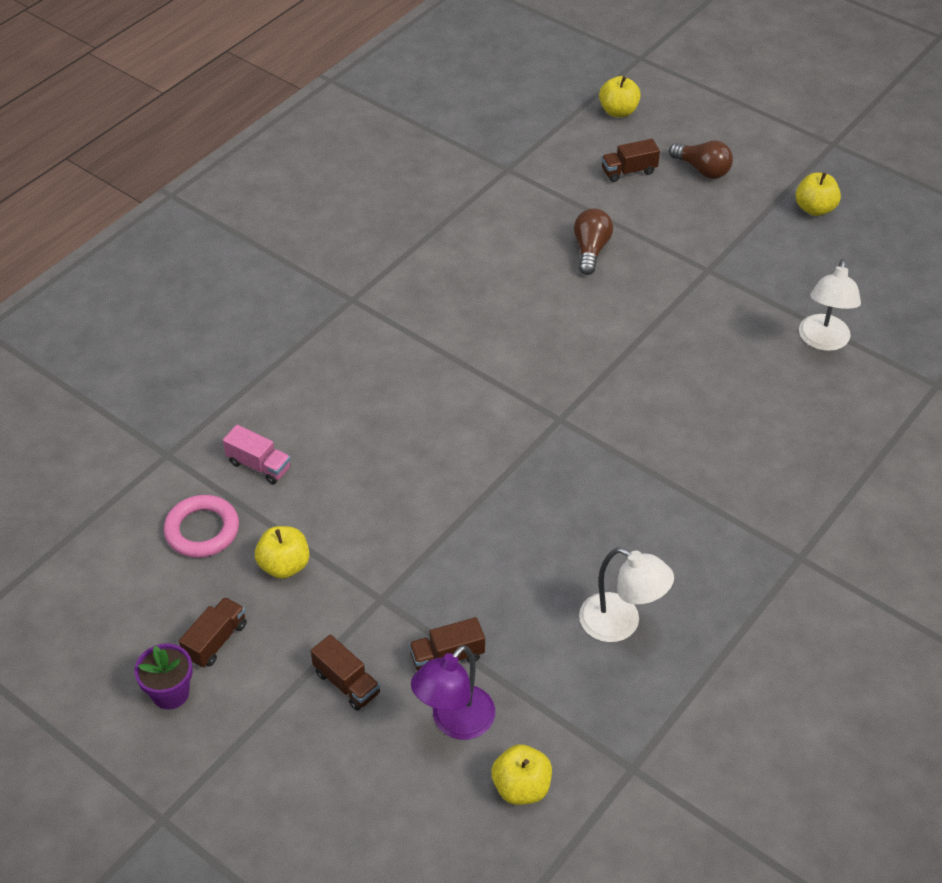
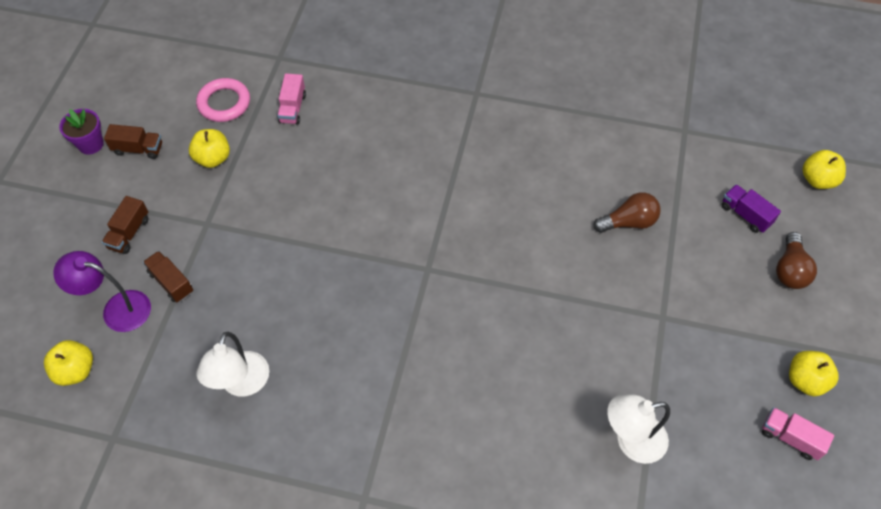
camera: 65 degrees right, 10 degrees up
(628, 171) = (745, 215): brown truck -> purple truck
(863, 241) = (790, 438): none -> pink truck

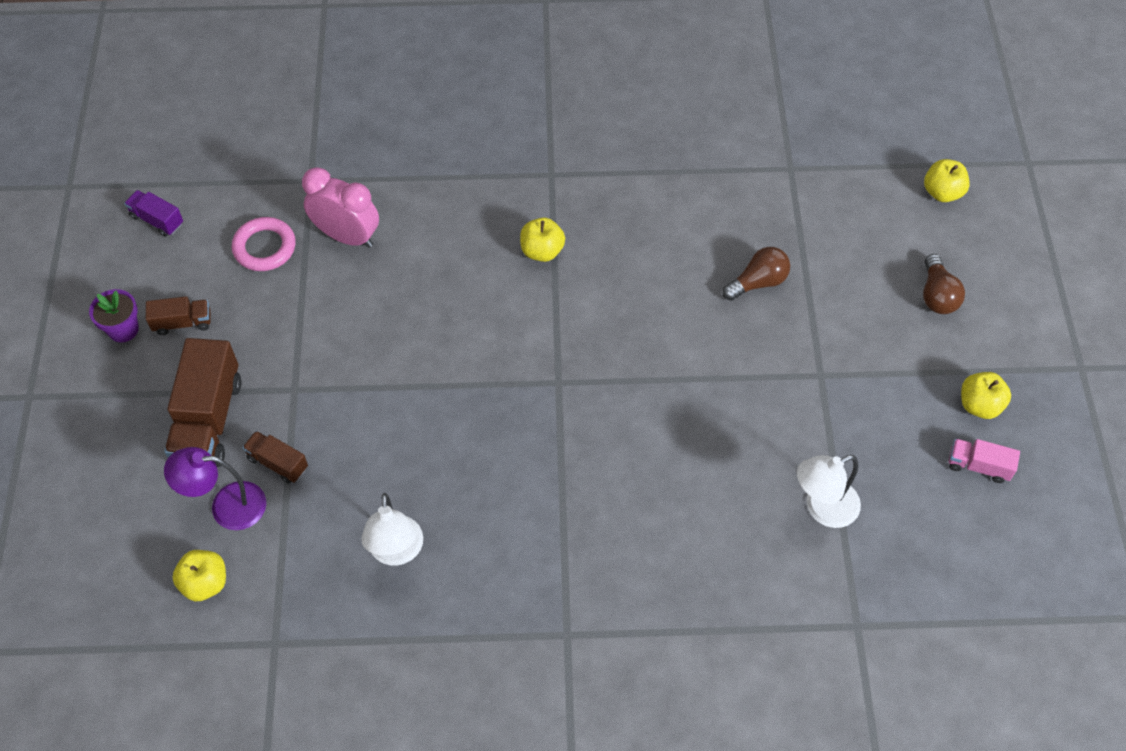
camera: 15 degrees left, 0 degrees up
(129, 233) = (208, 420): brown truck -> brown truck, size x1.93
(213, 158) = (275, 314): yellow apple -> yellow apple (542, 251)
(292, 108) = (347, 236): pink truck -> pink clock
(745, 215) = (877, 247): purple truck -> purple truck (157, 220)

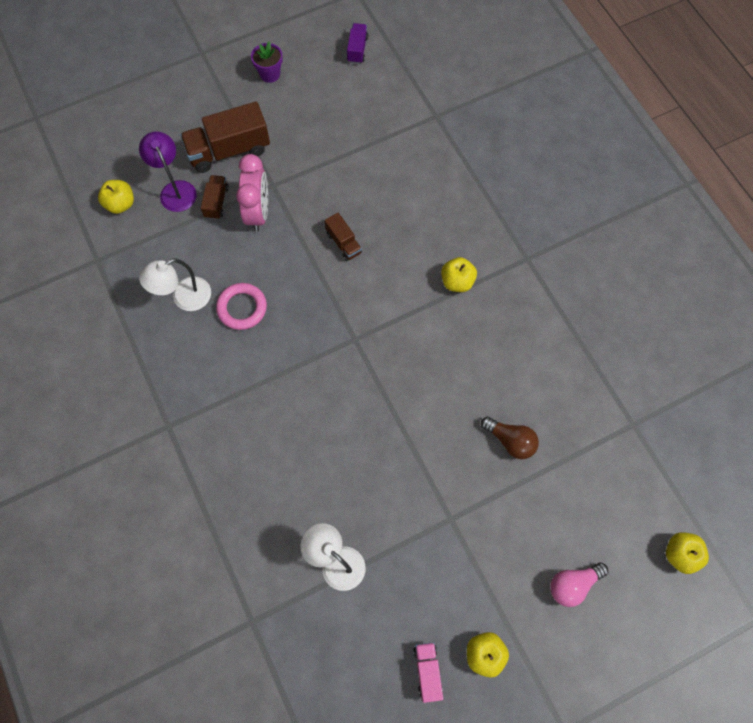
camera: 65 degrees right, 10 degrees up
(182, 323) = (290, 102): brown truck -> brown truck (343, 243)
(264, 247) = (369, 117): pink ring -> pink ring (242, 308)
(347, 236) = (403, 158): pink clock -> pink clock (258, 212)
(937, 295) = (573, 585): brown light bulb -> pink light bulb

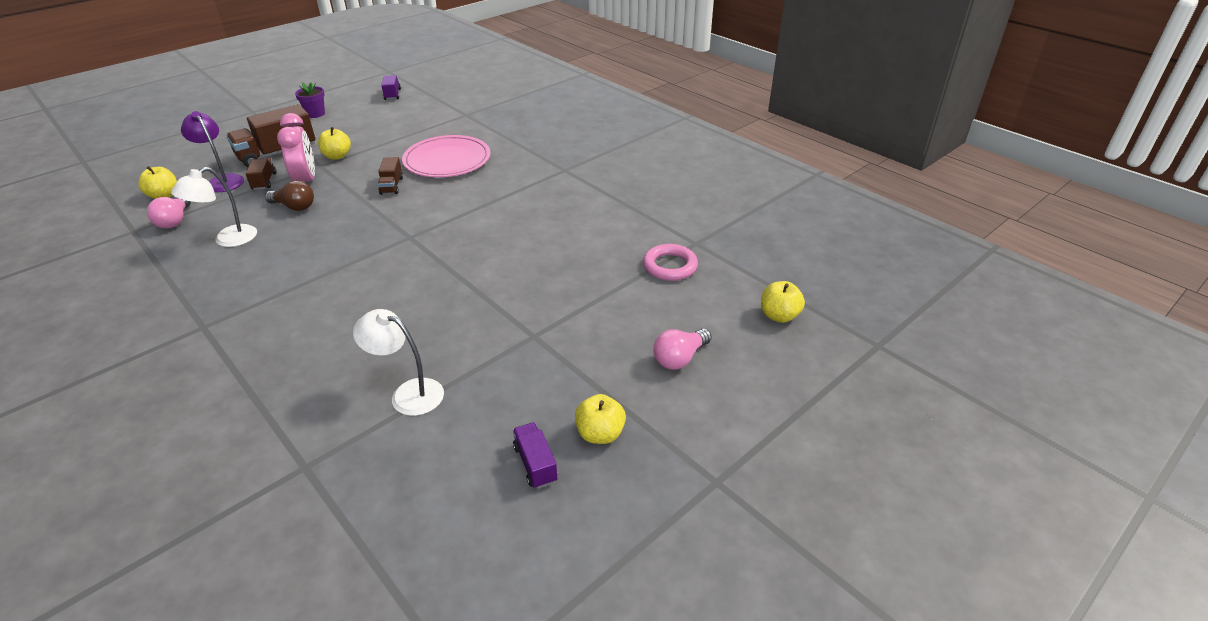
camera: 15 degrees left, 30 degrees down
(134, 252) = (175, 221): none -> pink light bulb
(242, 308) = (290, 236): pink ring -> pink ring (670, 266)
(343, 243) = (391, 186): brown truck -> brown truck turned 45 degrees clockwise
(405, 207) = (447, 160): none -> pink plate
(427, 671) = (535, 464): pink truck -> purple truck
(457, 282) = (504, 191): yellow apple -> yellow apple (337, 156)
(510, 441) = (581, 273): brown light bulb -> brown light bulb (294, 207)

